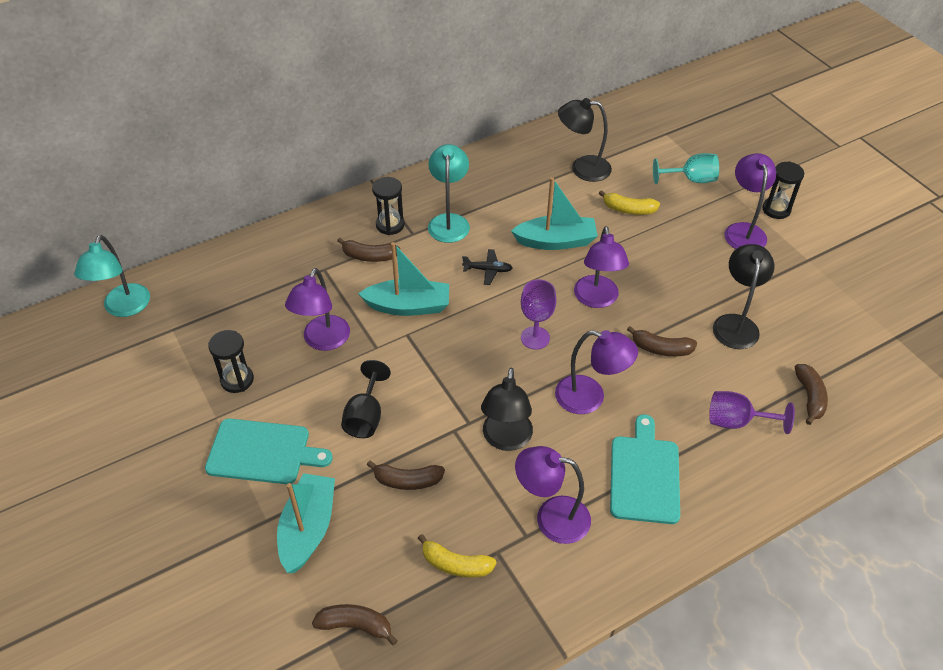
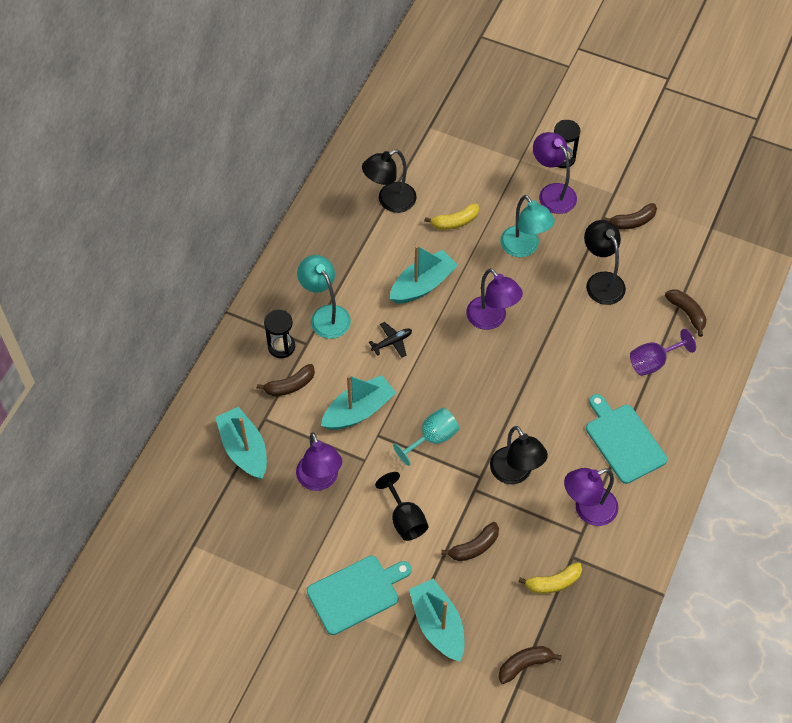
camera: 35 degrees left, 10 degrees up
(124, 308) = (135, 552): turquoise lamp -> turquoise lamp (524, 248)
(237, 380) = (285, 552): black hourglass -> none
(285, 282) = (244, 449): none -> turquoise boat
(535, 338) = (472, 380): purple goblet -> none
(590, 398) = (546, 405): purple lamp -> none
(661, 349) = (565, 334): brown banana -> brown banana (632, 222)
(691, 179) = (481, 164): turquoise goblet -> turquoise goblet (432, 438)

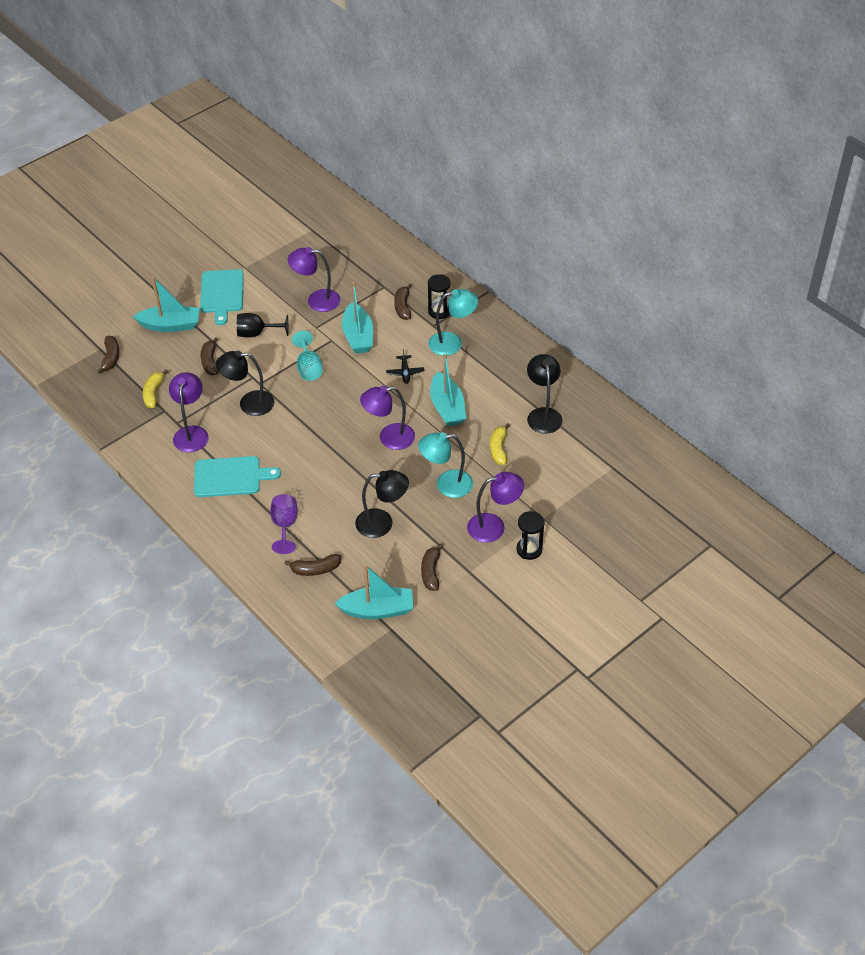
camera: 115 degrees right, 10 degrees down
(244, 449) = (366, 270): turquoise boat -> turquoise boat (378, 610)

